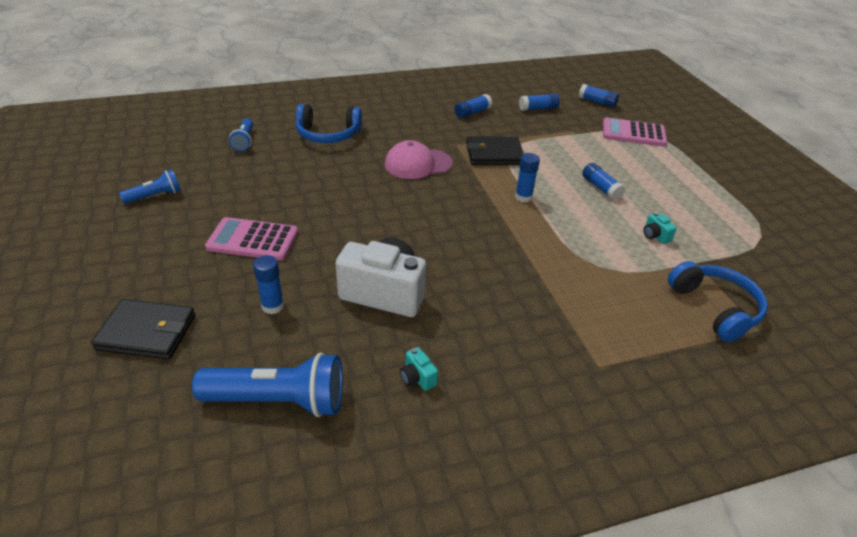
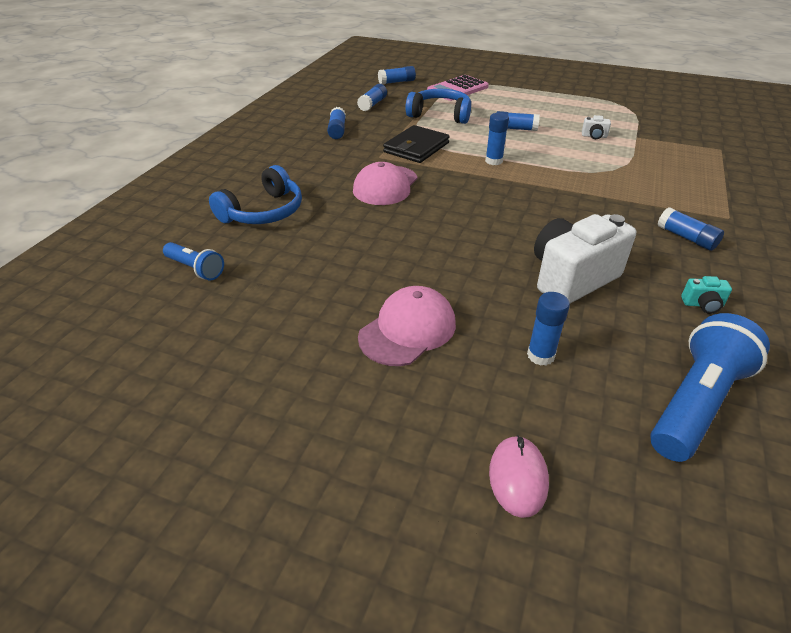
camera: 50 degrees left, 0 degrees up
(147, 332) = (518, 477): black wallet -> pink mouse
(155, 196) = (223, 381): blue flashlight -> none
(253, 240) = (408, 330): pink calculator -> pink cap
(523, 344) = (686, 238): none -> blue glue stick
(655, 236) = (594, 136): turquoise camera -> white camera
(715, 308) = (690, 152): blue headphones -> blue headphones (440, 115)

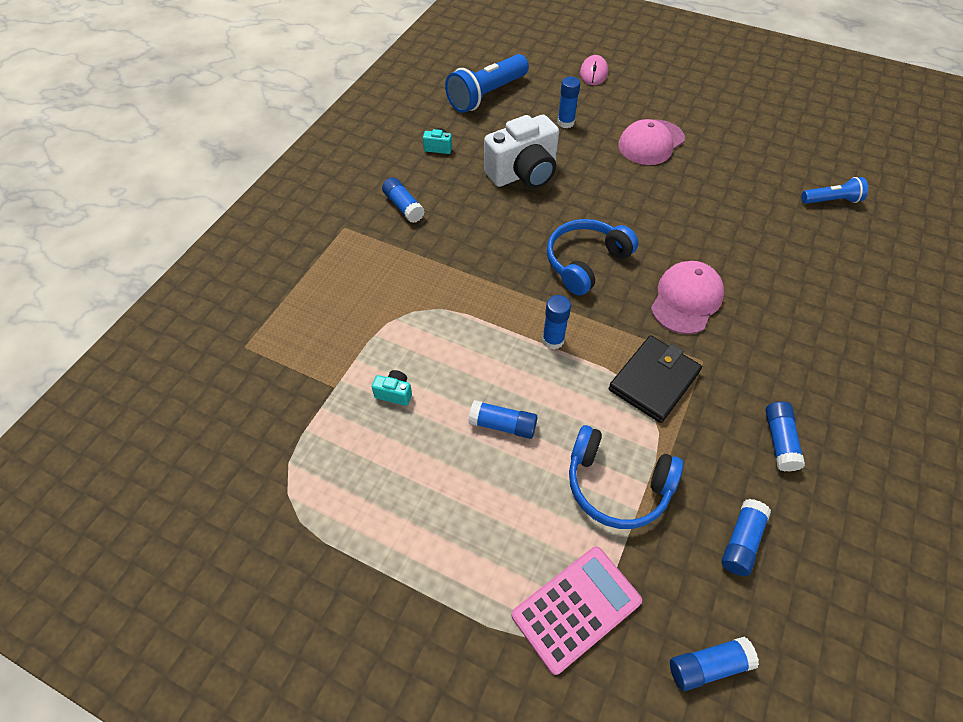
camera: 175 degrees left, 15 degrees up
(195, 269) = (831, 200): blue flashlight -> blue flashlight turned 135 degrees clockwise
(263, 212) = (807, 265): blue headphones -> blue headphones (585, 262)
(594, 136) = (394, 393): white camera -> turquoise camera

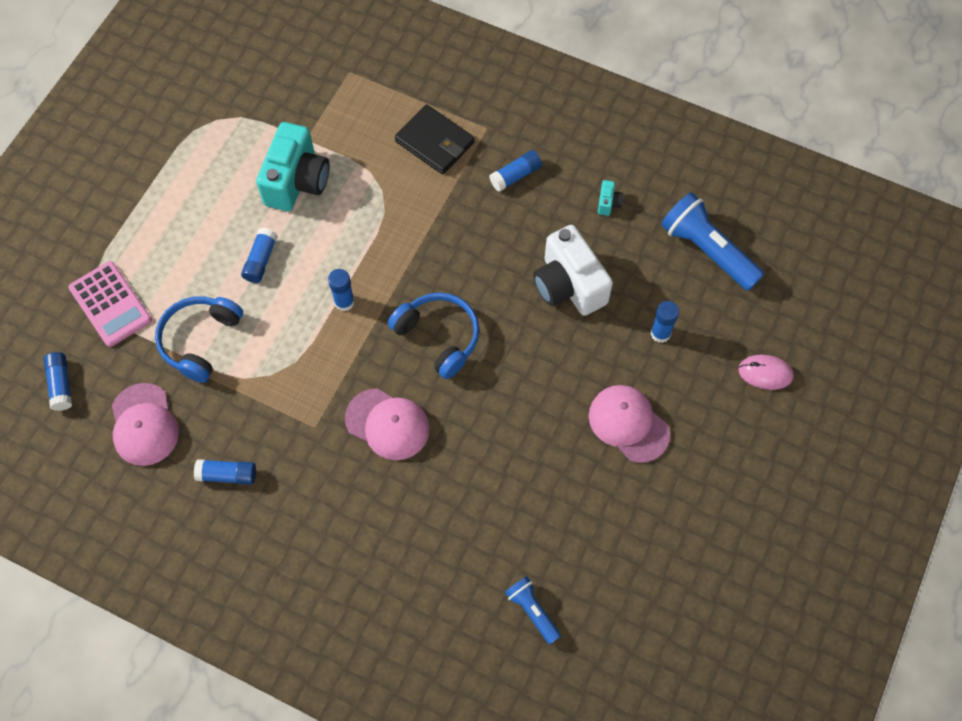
camera: 90 degrees right, 10 degrees up
(394, 393) = (297, 181): turquoise camera -> turquoise camera, size x2.48
(654, 381) = (295, 381): black wallet -> black wallet (435, 142)
(741, 541) = (144, 425): blue glue stick -> pink cap
(831, 200) = (532, 611): blue flashlight -> blue flashlight turned 150 degrees clockwise

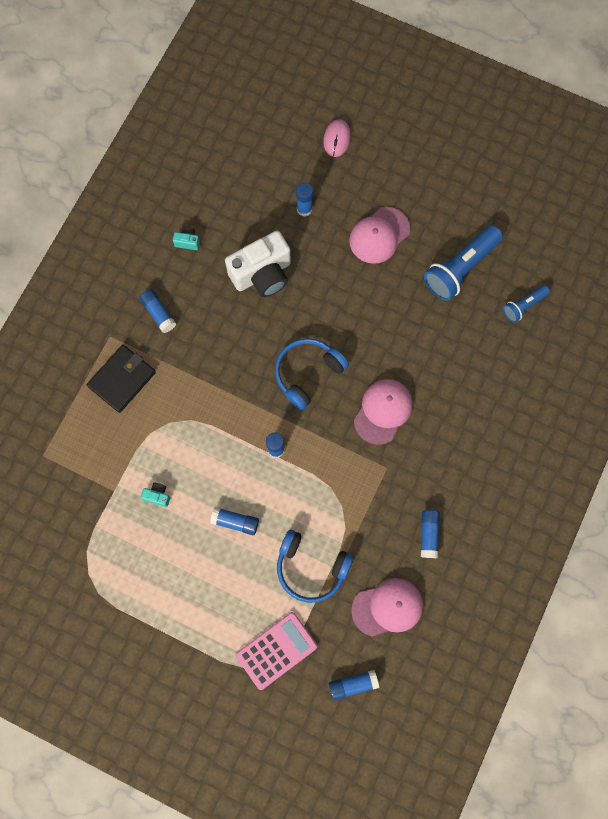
camera: 90 degrees left, 10 degrees up
(297, 181) = (157, 496): turquoise camera -> turquoise camera, size x0.40
(707, 250) = (233, 171): blue flashlight -> blue flashlight (460, 268)

